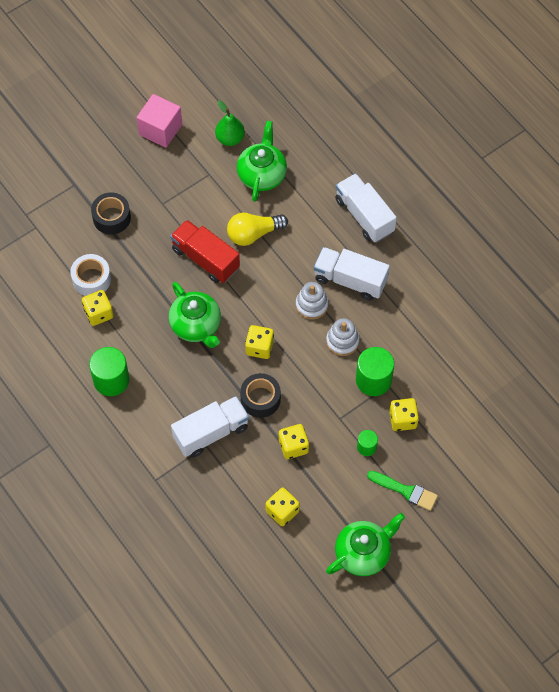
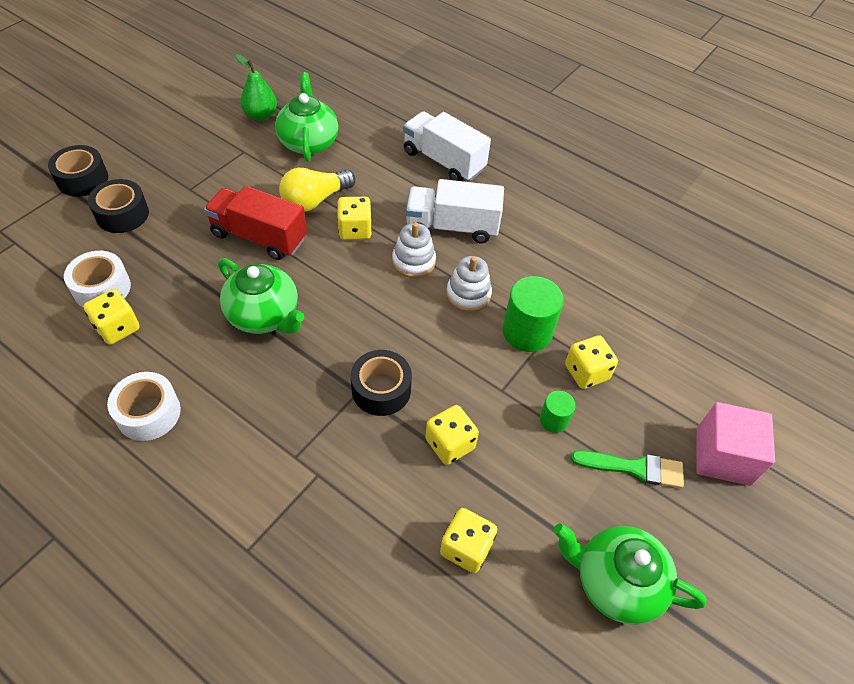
camera: 20 degrees left, 10 degrees down
(86, 178) = (82, 179): none -> black tape
(111, 380) = (148, 413): green cylinder -> white tape
(160, 129) = (173, 119): pink cube -> pink cube (723, 456)
(211, 433) = (320, 454): white truck -> none
(259, 347) = (360, 324): yellow dice -> yellow dice (355, 230)
(363, 553) = (615, 582): green teapot -> green teapot turned 105 degrees counterclockwise

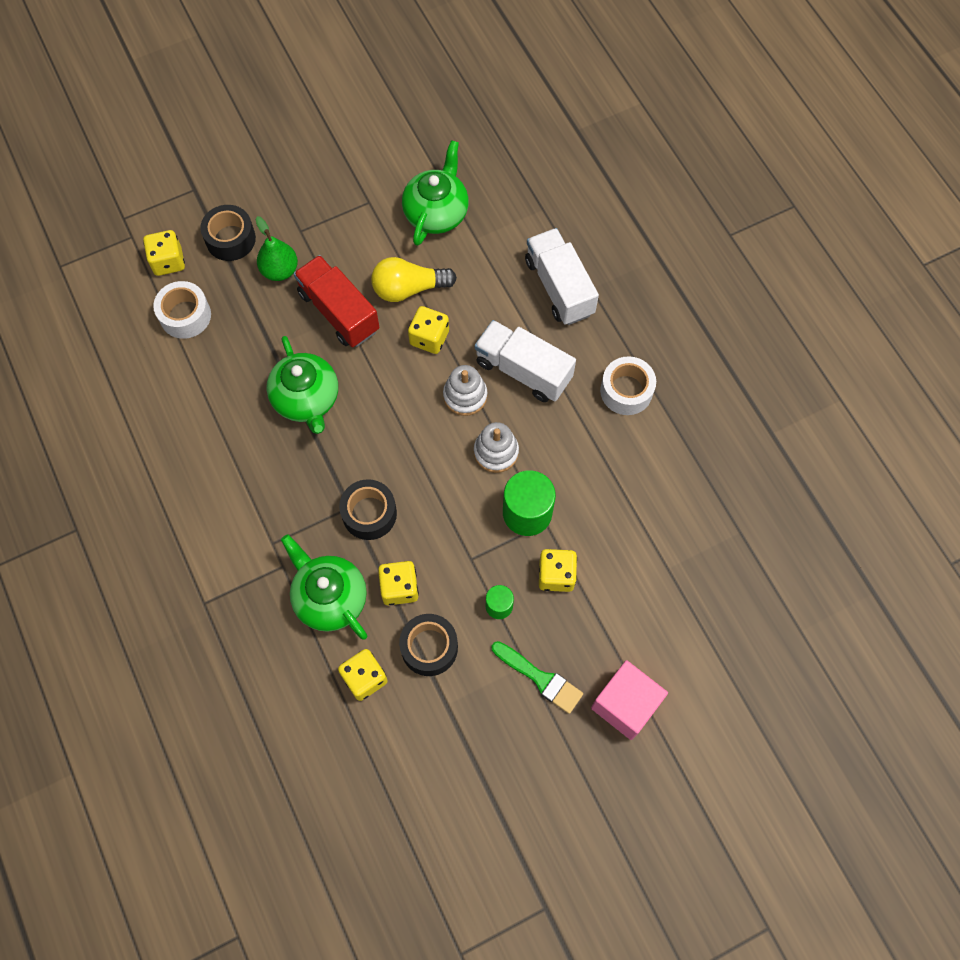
camera: 30 degrees right, 15 degrees up
(82, 179) = (211, 184): black tape -> black tape (429, 647)
(117, 328) = (183, 362): yellow dice -> yellow dice (168, 261)
(148, 413) = (178, 454): white tape -> white tape (626, 391)
(260, 115) = (405, 160): green pear -> green pear (280, 270)
(615, 582) = (464, 759): green teapot -> green teapot (329, 597)

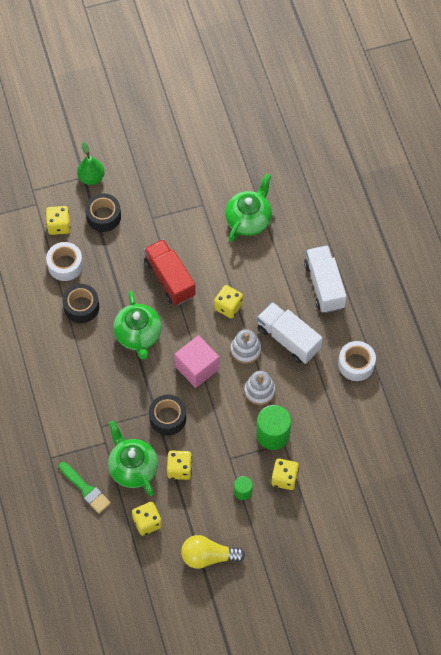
camera: 10 degrees right, 5 degrees down
(280, 270) = (134, 243): green pear -> green pear (91, 178)
(408, 288) = (220, 270): yellow light bulb -> yellow light bulb (208, 556)
(429, 647) = (192, 510): black tape -> black tape (81, 307)
(540, 678) = (261, 542): green brush -> green brush (85, 489)
(625, 704) = (313, 567): pink cube -> pink cube (197, 368)

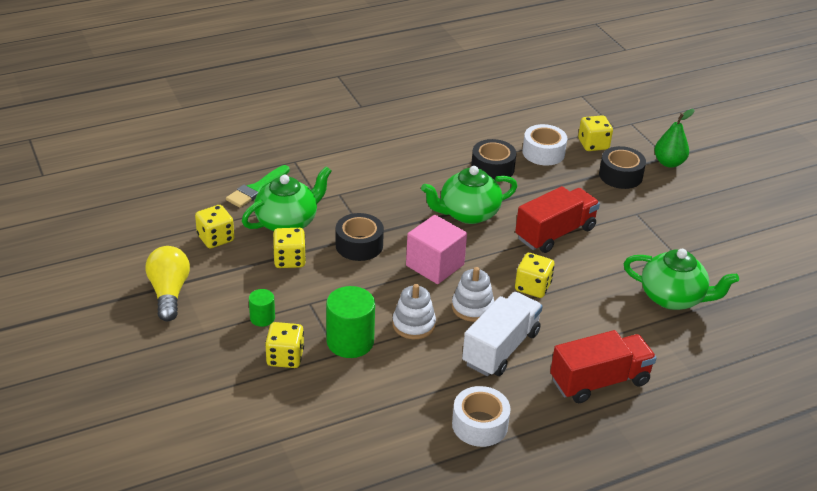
camera: 80 degrees right, 25 degrees down
(324, 285) = (599, 381): white truck -> red truck

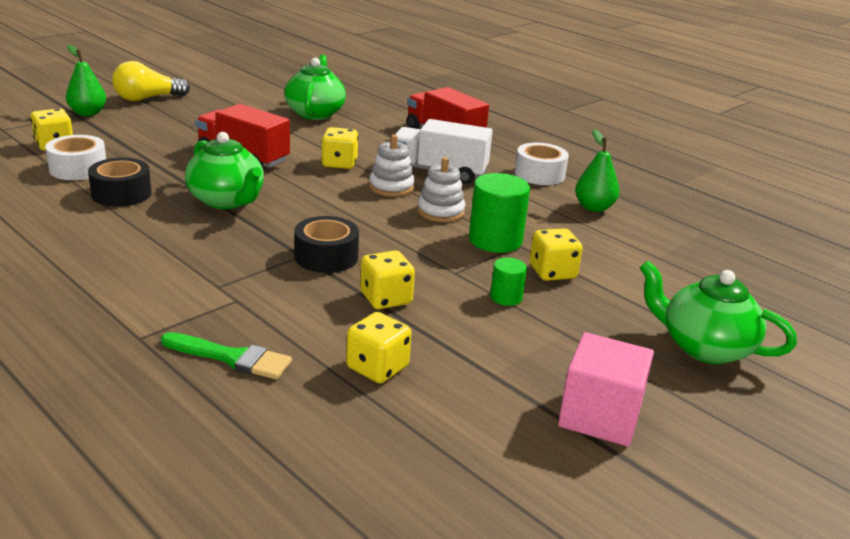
camera: 110 degrees left, 10 degrees down
(169, 292) = (520, 379): yellow light bulb -> yellow light bulb (147, 98)
(287, 222) = (304, 314): green teapot -> green teapot (704, 347)
(390, 436) = (594, 207): none -> green pear
(435, 265) = (336, 210): pink cube -> pink cube (599, 416)
(620, 175) = (119, 132): black tape -> none

